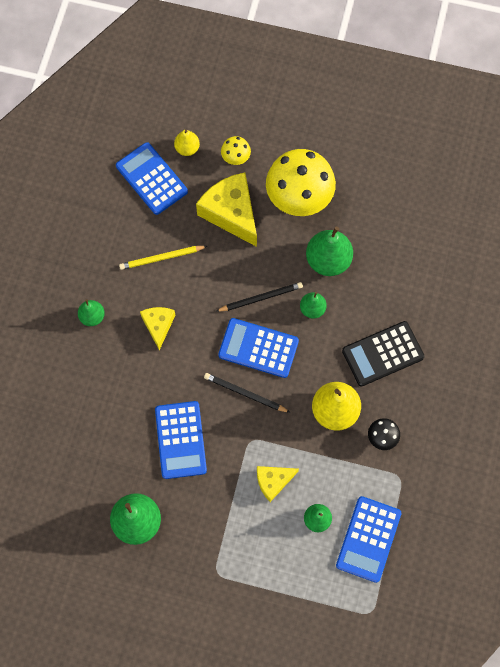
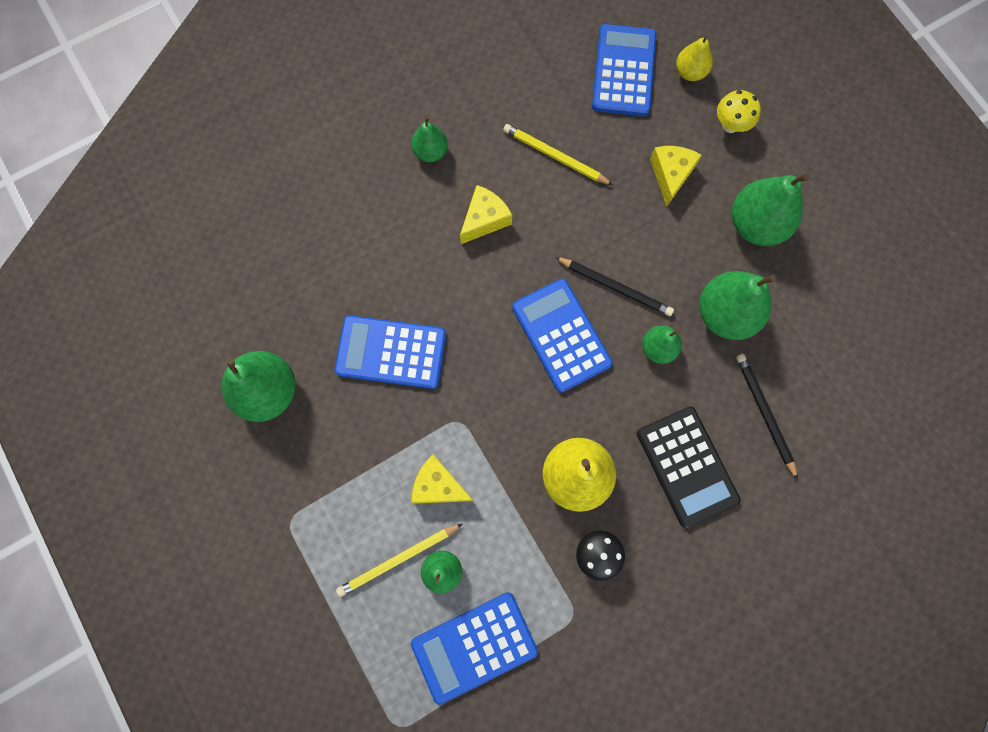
camera: 45 degrees right, 5 degrees up
(180, 440) = (391, 352): blue calculator -> blue calculator turned 60 degrees clockwise
(231, 213) = (670, 175): yellow cheese -> yellow cheese, size x0.57
(245, 393) = (501, 368): black pencil -> black pencil (764, 413)
(290, 536) = (398, 560): none -> yellow pencil
(299, 200) = (756, 224): yellow mushroom -> green pear
(382, 354) = (687, 466): black calculator -> black calculator turned 135 degrees counterclockwise

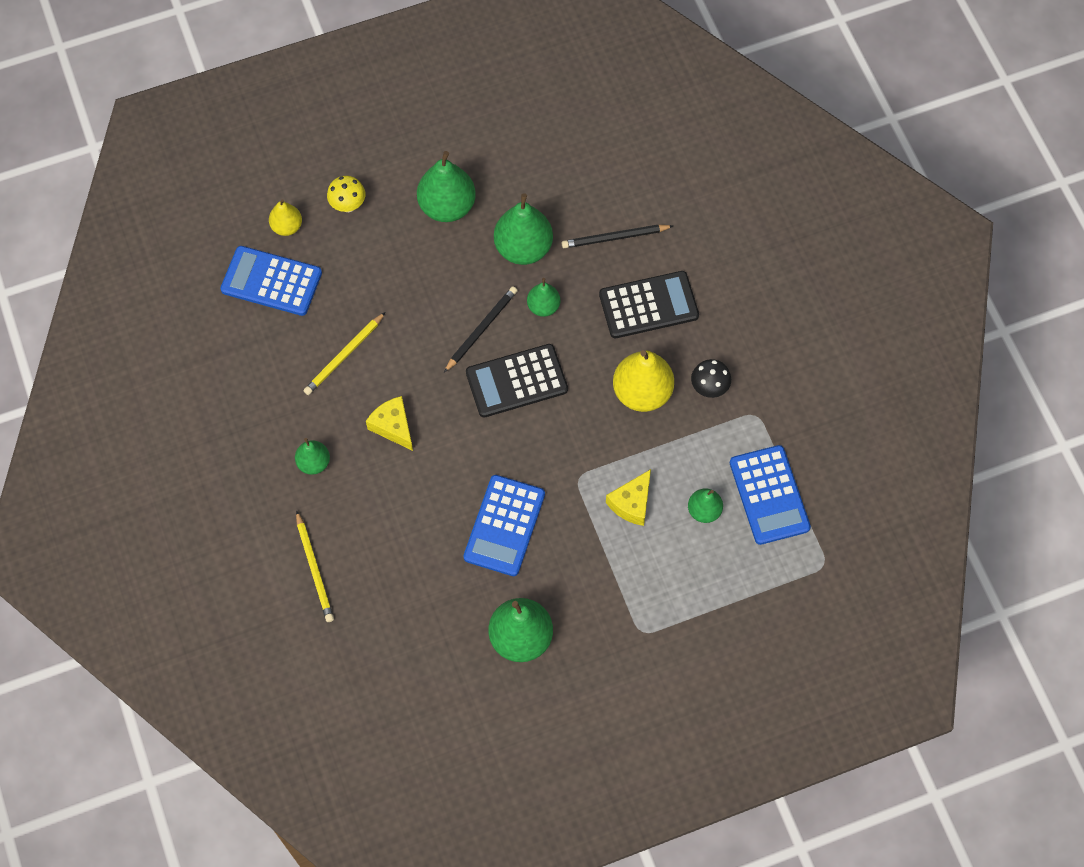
camera: 80 degrees left, 10 degrees down
(398, 560) = (689, 545): yellow pencil -> yellow pencil (314, 569)
(561, 335) = (516, 381): blue calculator -> black calculator
(670, 175) = (385, 263): yellow cheese -> none

